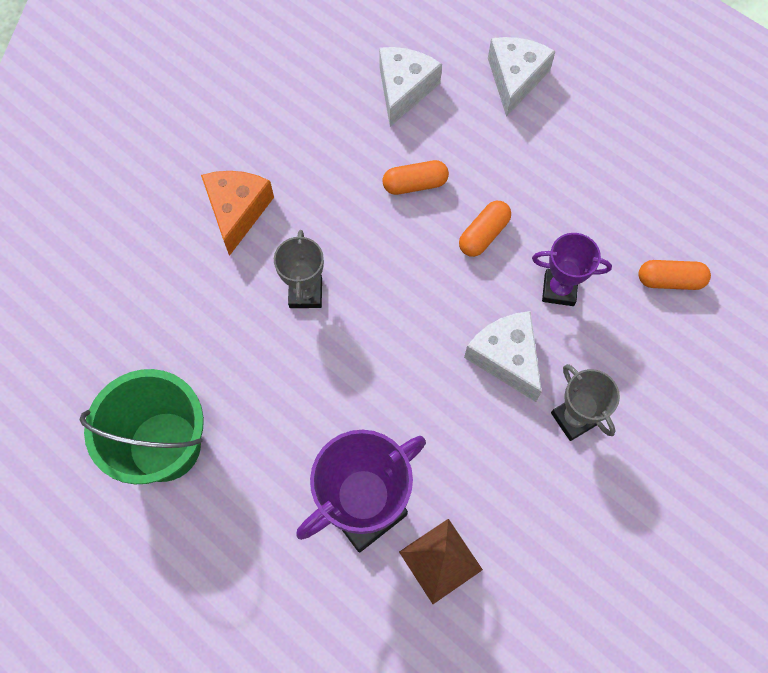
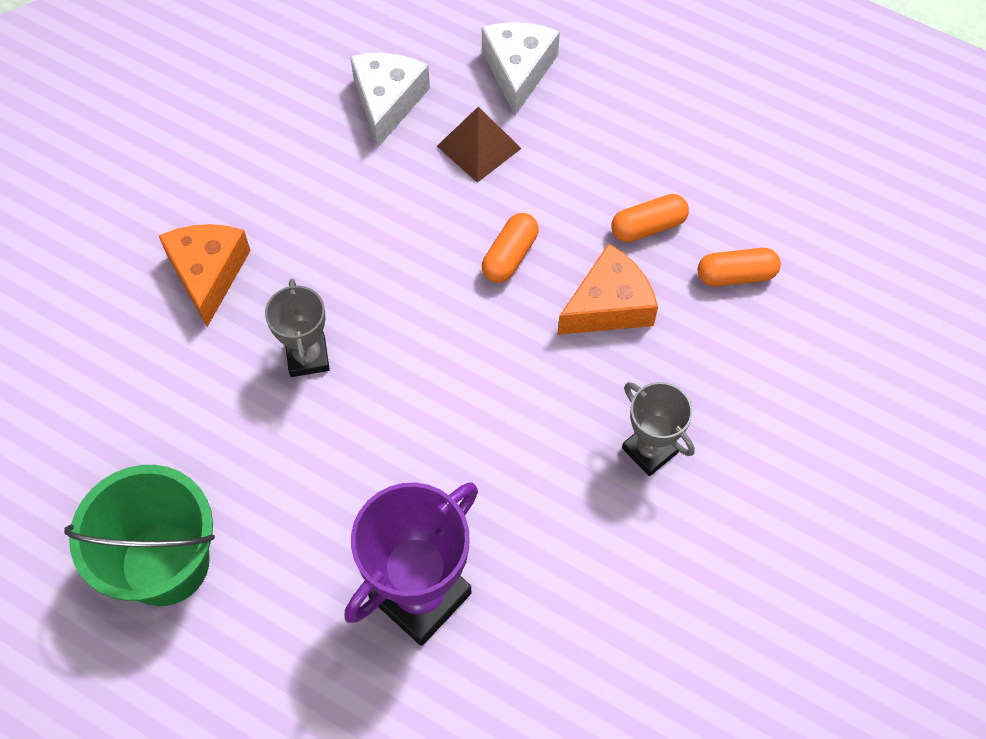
camera: 10 degrees left, 5 degrees down
(415, 184) = (418, 210): orange capsule -> orange capsule (648, 226)
(440, 560) = (519, 639): brown pyramid -> brown pyramid (479, 147)
(506, 357) = (559, 393): white cheese -> none
(559, 289) = (609, 305): purple trophy -> orange cheese

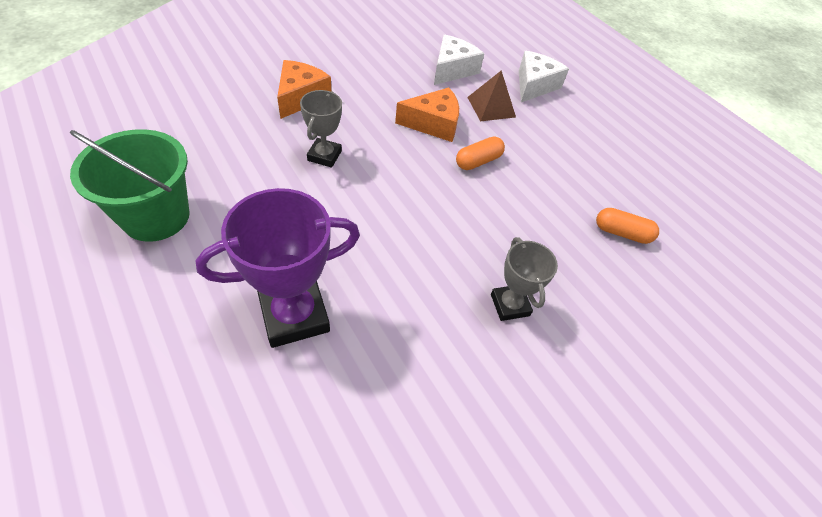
camera: 20 degrees right, 10 degrees down
(609, 305) = (526, 212): orange cheese -> orange cheese (433, 124)
(648, 226) = (574, 183): orange capsule -> none

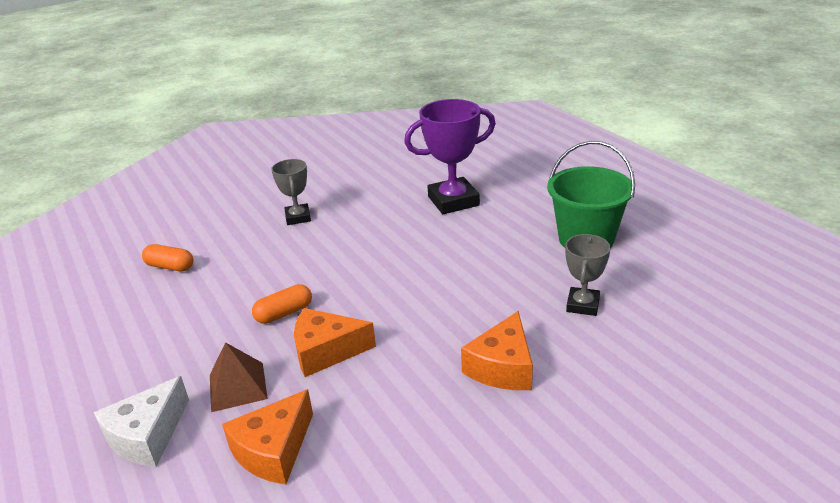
camera: 170 degrees left, 20 degrees down
(324, 156) = (455, 300): grey trophy -> grey trophy (583, 305)
(452, 69) = (273, 450): white cheese -> orange cheese

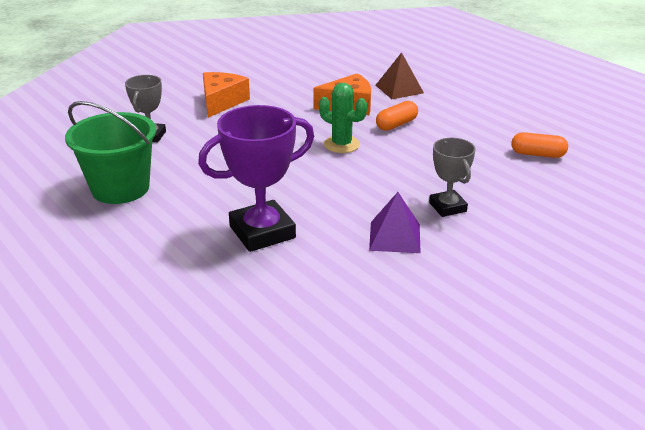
camera: 170 degrees right, 0 degrees up
(147, 436) = (436, 70): white cheese -> none
(273, 450) = (356, 69): orange cheese -> none
(353, 196) = (395, 237): none -> purple pyramid
(360, 285) = (341, 144): none -> green cactus

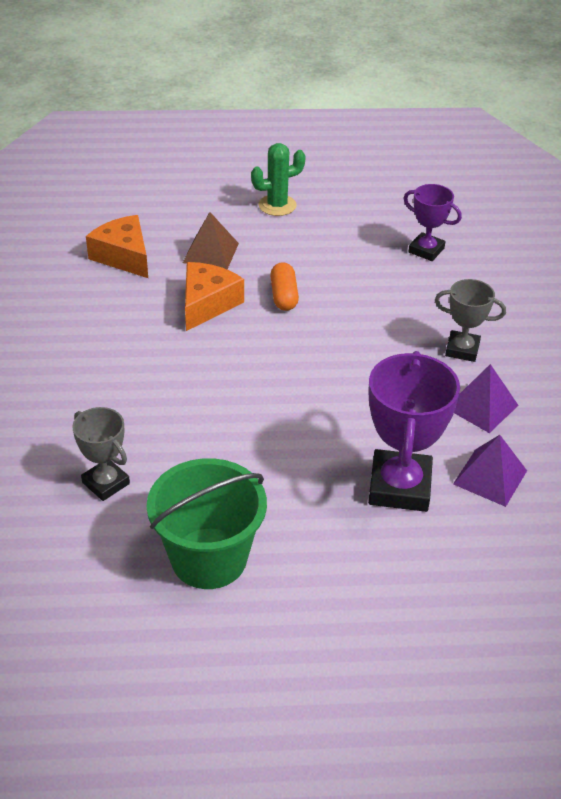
camera: 55 degrees left, 10 degrees up
(222, 102) = (86, 389): orange cheese -> orange cheese (123, 256)
(319, 267) = (490, 477): none -> purple pyramid
(341, 144) = (285, 351): green cactus -> green cactus (277, 205)
(537, 154) = (426, 250): orange capsule -> purple trophy

